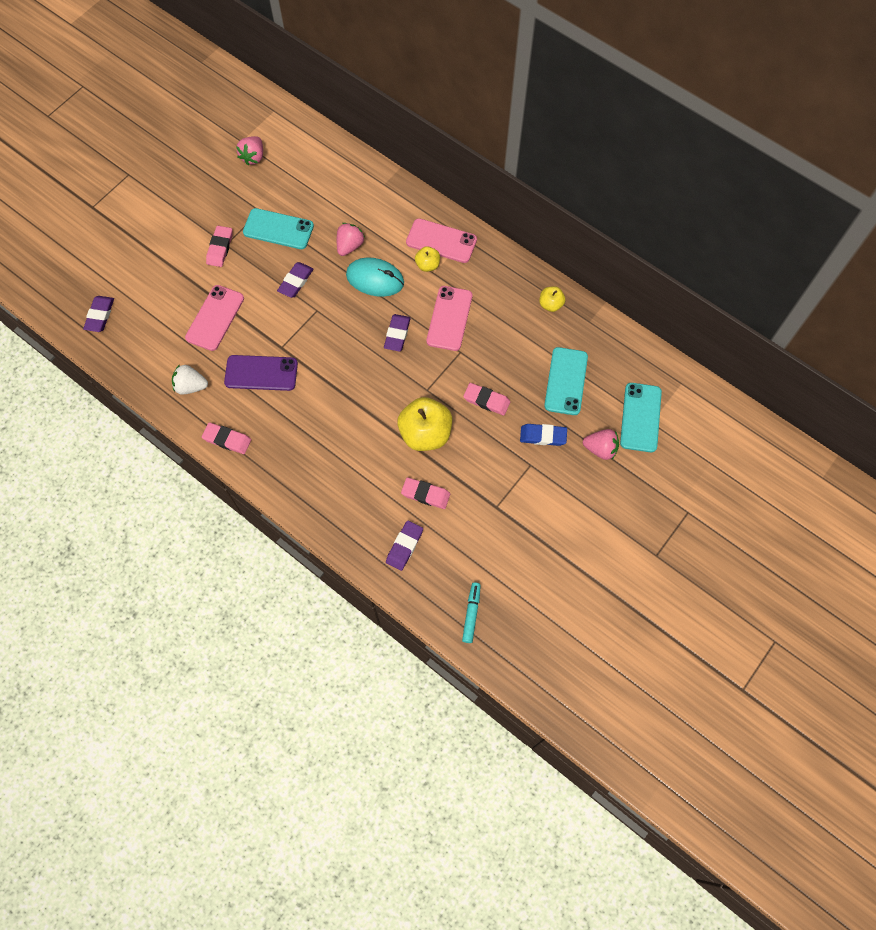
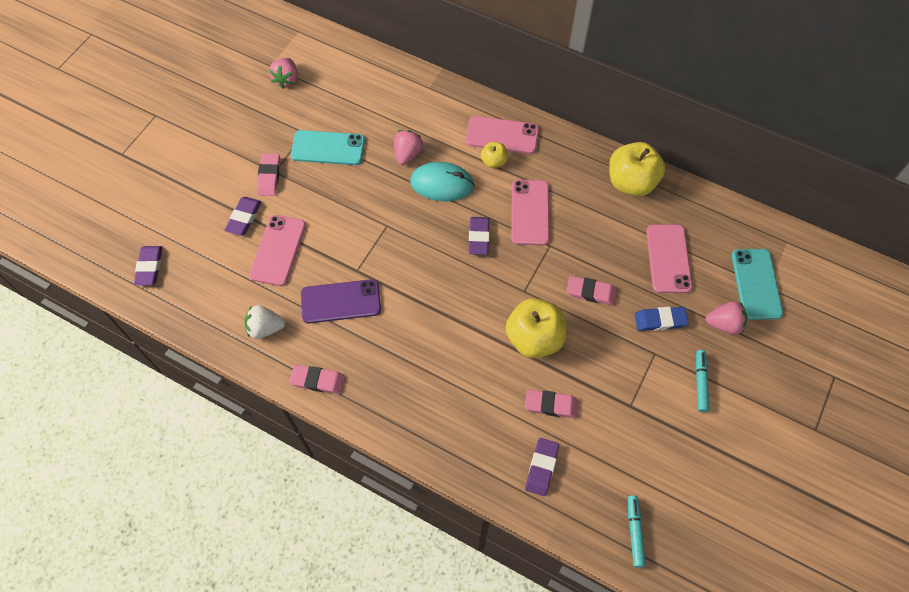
camera: 10 degrees left, 5 degrees down
(296, 281) = (358, 199): purple eraser -> purple eraser (244, 218)
(550, 304) = (631, 182): yellow apple -> yellow apple, size x1.99
(564, 497) = (700, 383): none -> turquoise marker
(566, 381) = (668, 258): turquoise phone -> pink phone

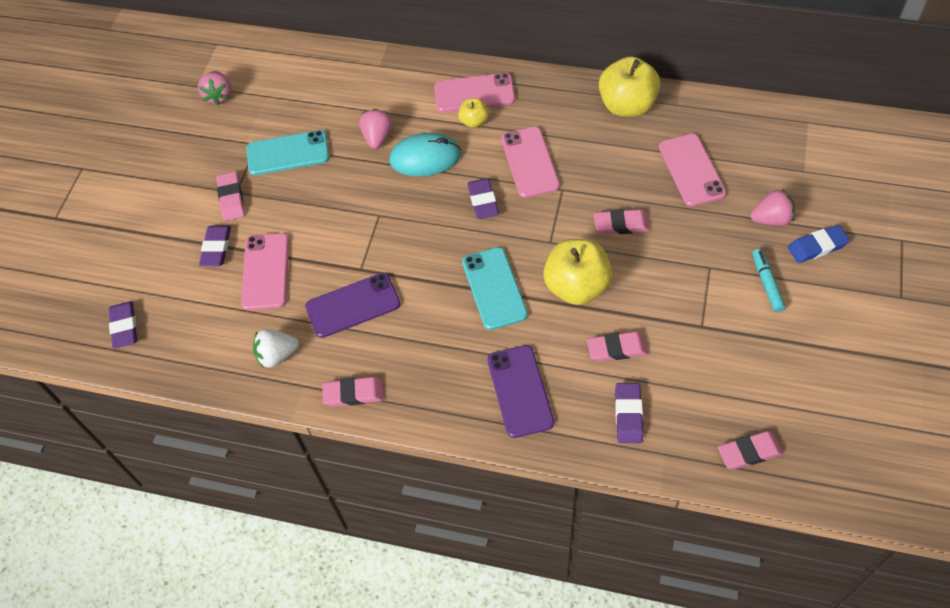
camera: 10 degrees left, 5 degrees down
(456, 419) = (520, 391): none -> purple phone
(634, 532) = (749, 452): turquoise marker -> pink eraser
(660, 320) = (703, 233): blue eraser -> blue eraser (817, 246)
(756, 284) = (790, 171): turquoise phone -> turquoise phone (494, 288)

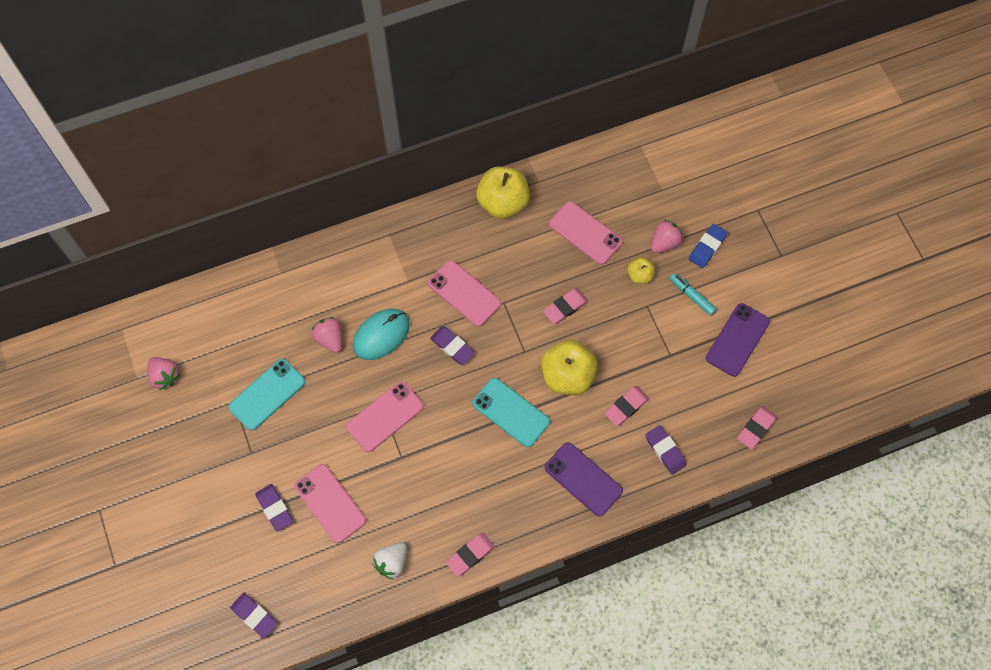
camera: 40 degrees left, 10 degrees up
(231, 198) = (252, 460): pink eraser -> none
(353, 305) = (418, 489): purple phone -> purple phone (737, 340)
(474, 93) = (378, 256): pink phone -> pink phone (385, 417)
(474, 121) = (396, 281): yellow apple -> yellow apple (639, 275)

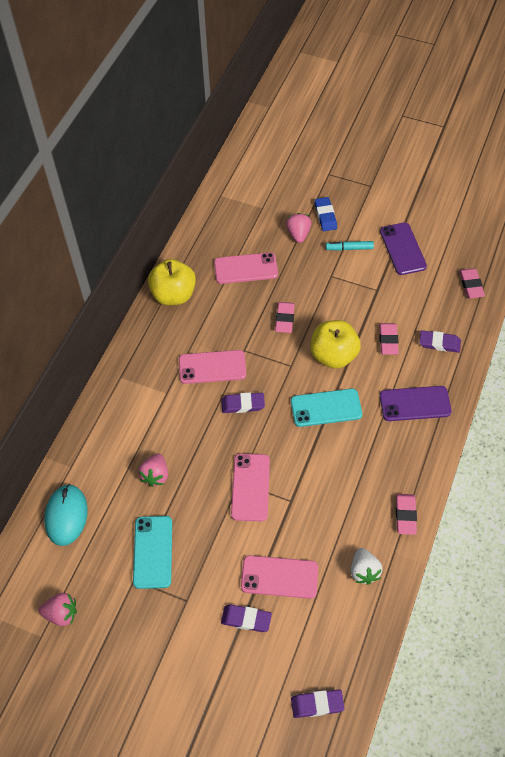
camera: 45 degrees left, 10 degrees down
(330, 339) = (155, 475): pink strawberry -> pink strawberry turned 90 degrees counterclockwise
(381, 335) = (188, 441): turquoise mouse -> turquoise mouse (66, 516)
(639, 275) = (306, 263): yellow apple -> none

